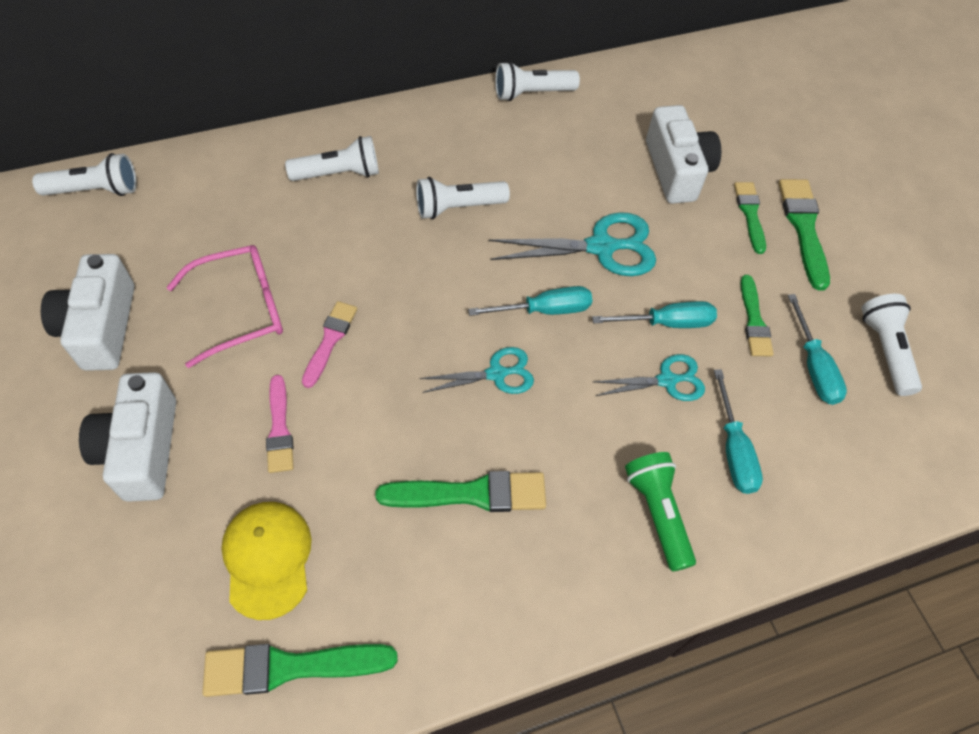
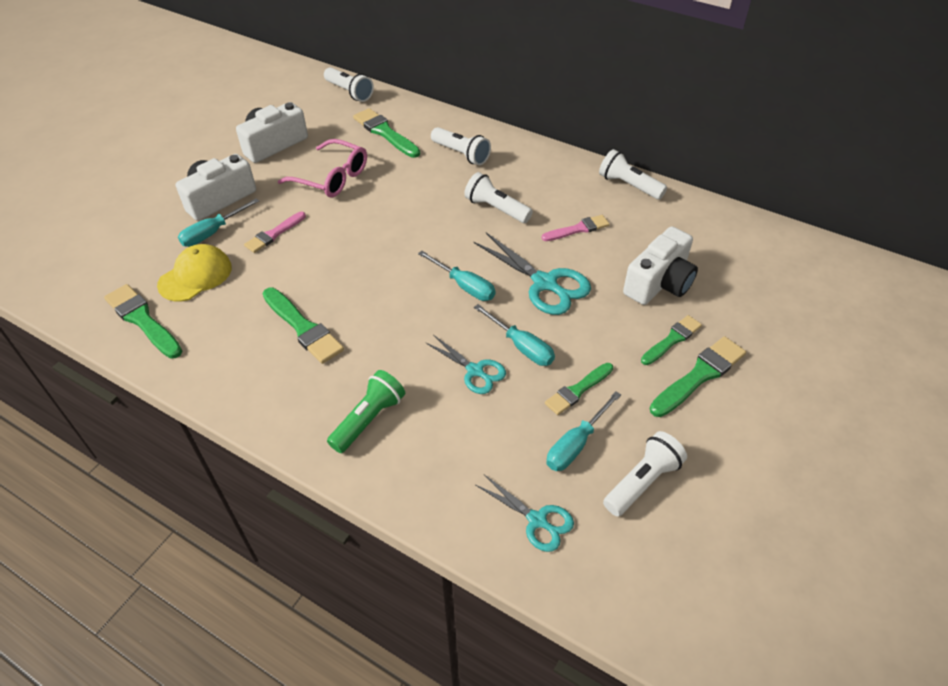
camera: 55 degrees right, 10 degrees down
(219, 210) = (385, 133): none -> green brush
(330, 340) = (347, 218): pink brush -> pink brush (578, 229)
(496, 374) = (395, 292): turquoise scissors -> turquoise scissors (537, 520)
(733, 449) = (456, 434): turquoise screwdriver -> turquoise screwdriver (213, 233)

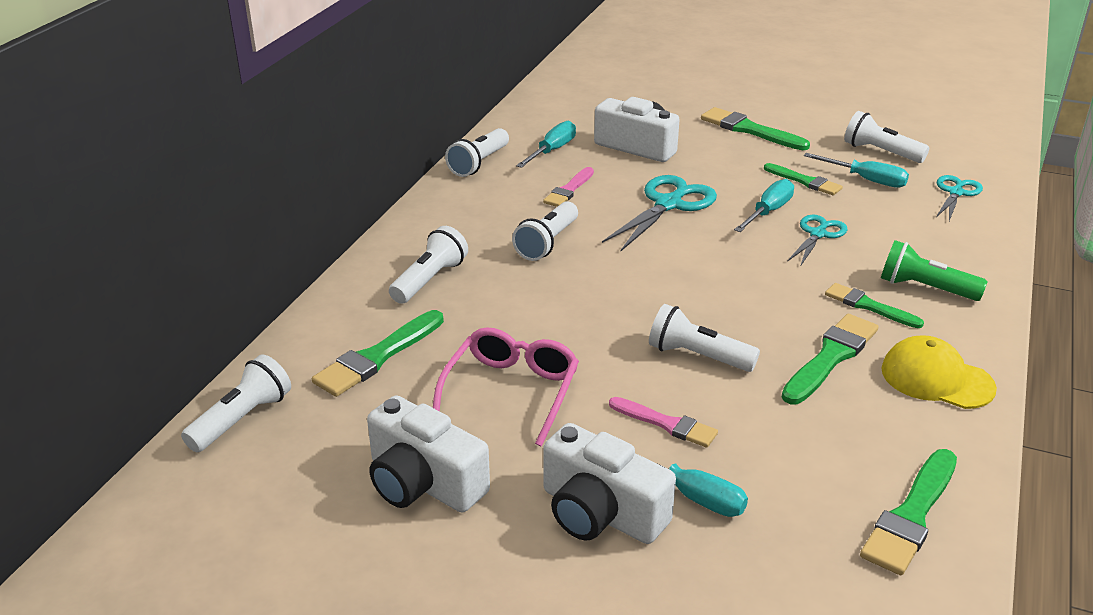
camera: 100 degrees left, 15 degrees down
(195, 276) = (794, 485): yellow cap -> yellow cap (936, 379)
(333, 260) = (698, 356): none -> white flashlight
(464, 286) = (697, 252): turquoise screwdriver -> turquoise screwdriver (552, 150)
(578, 229) = (569, 190): pink brush -> pink brush turned 120 degrees counterclockwise
(672, 339) = (713, 141): green brush -> green brush (868, 306)

